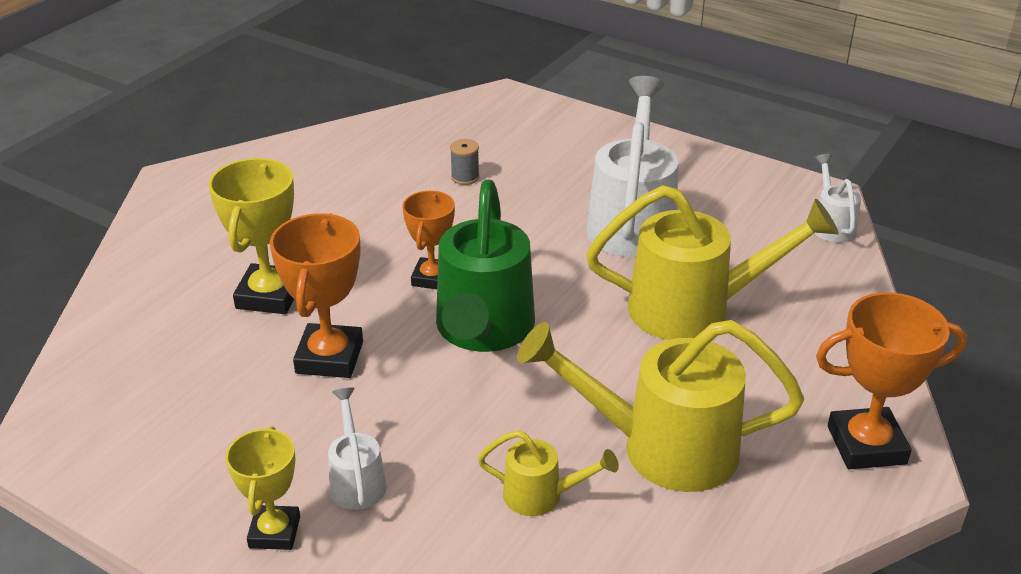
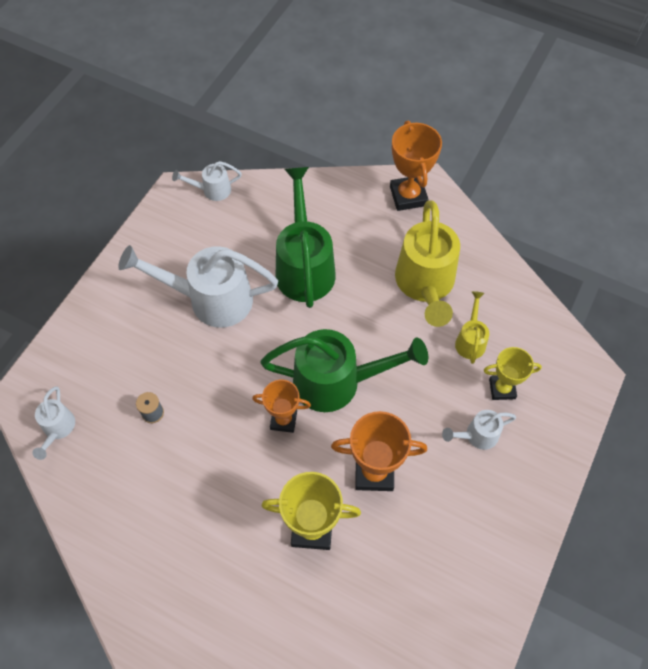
camera: 95 degrees left, 25 degrees up
(274, 532) = (523, 472): yellow trophy -> yellow trophy (502, 389)
(458, 118) = (58, 429): none -> white watering can
(694, 309) = (304, 266): yellow watering can -> green watering can

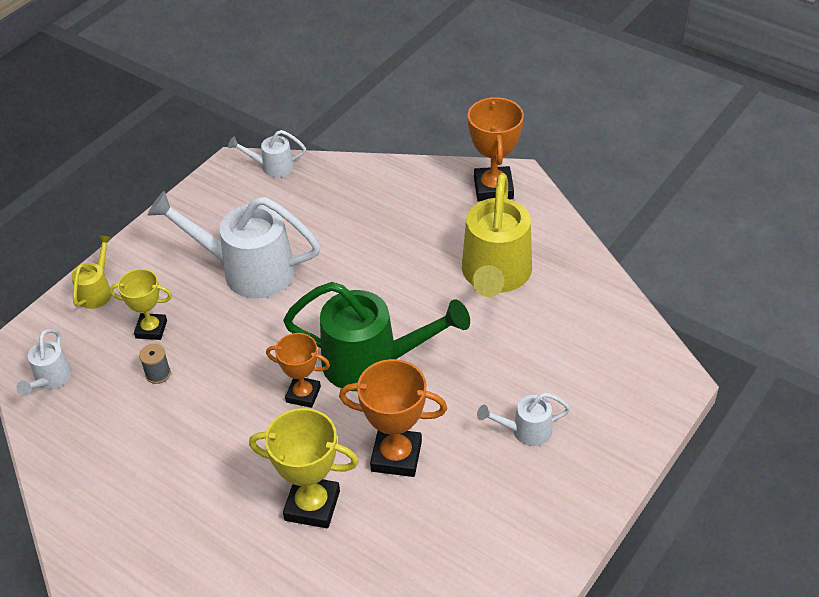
camera: 10 degrees right, 15 degrees down
(304, 266) = (360, 247): green watering can -> none
(470, 340) = (537, 335): yellow watering can -> yellow watering can (97, 291)
(502, 389) = (565, 387): yellow trophy -> yellow trophy (151, 329)

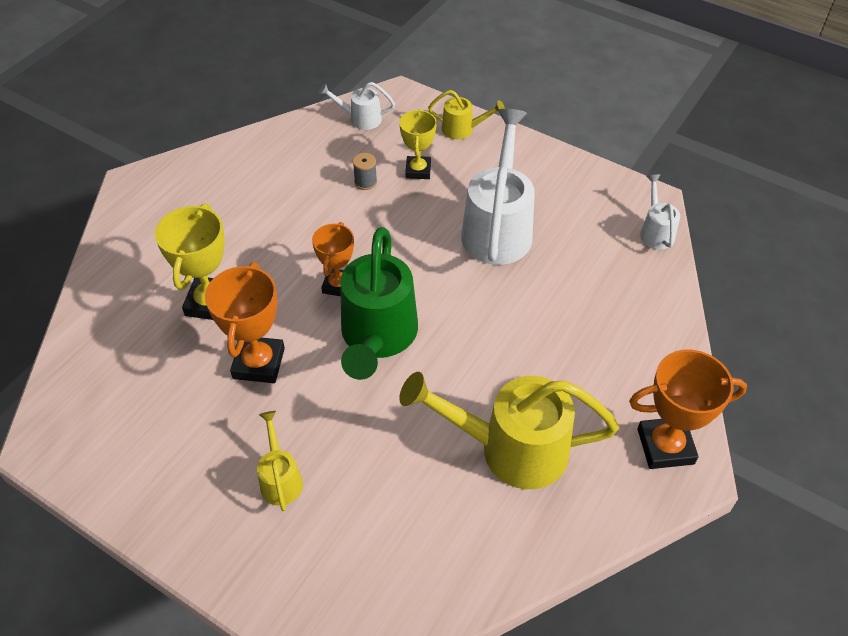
camera: 85 degrees right, 5 degrees up
(525, 431) = (280, 479): white watering can -> yellow watering can

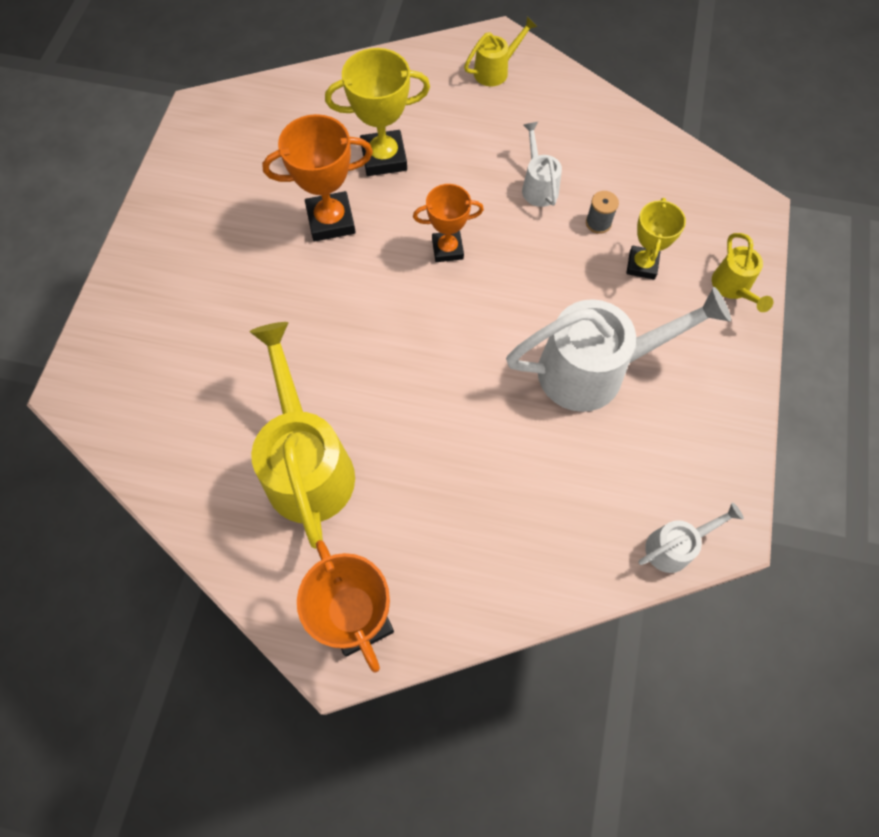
camera: 70 degrees right, 15 degrees up
(280, 479) = (217, 284): yellow watering can -> yellow watering can (495, 71)
(360, 119) = (691, 185): white watering can -> white watering can (538, 186)
(377, 337) = (397, 304): green watering can -> none
(418, 170) = (642, 265): yellow trophy -> yellow trophy turned 60 degrees counterclockwise

